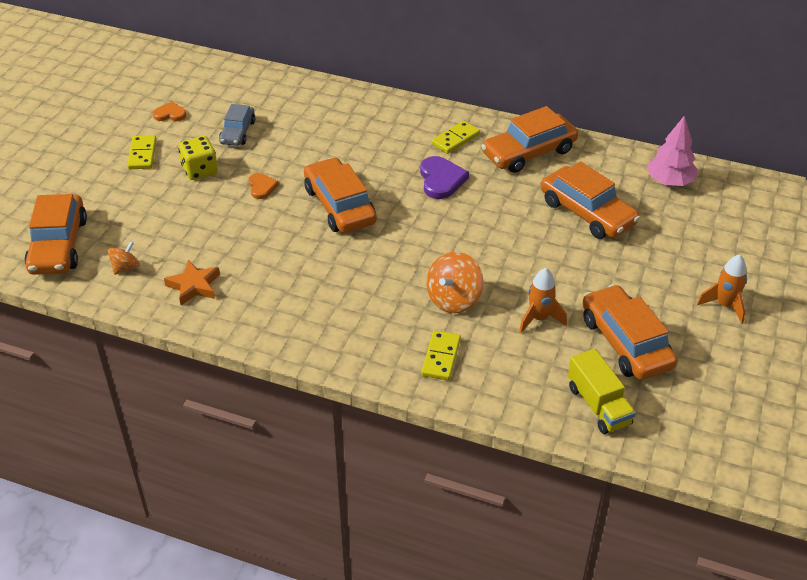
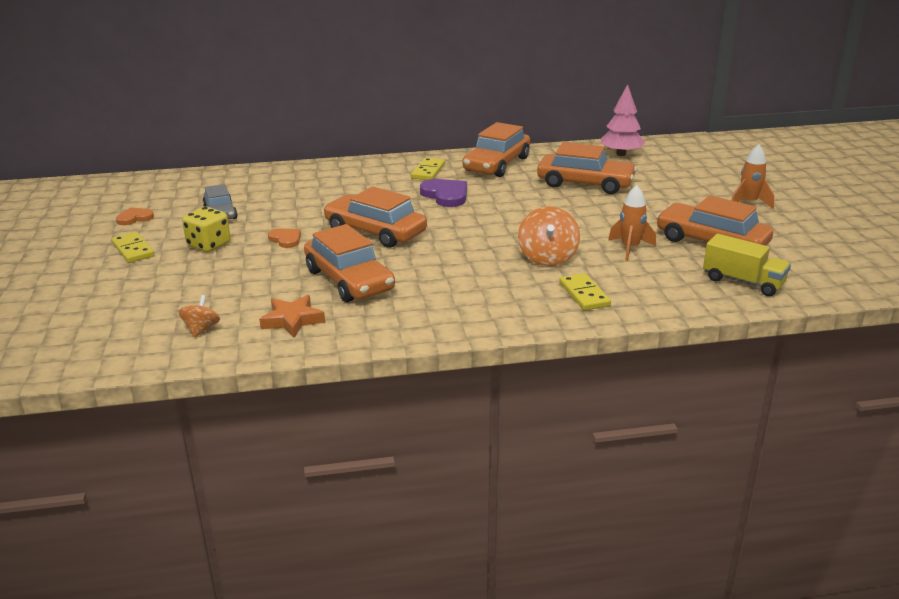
camera: 30 degrees left, 15 degrees down
(58, 245) = (102, 336): orange car -> orange car (349, 280)

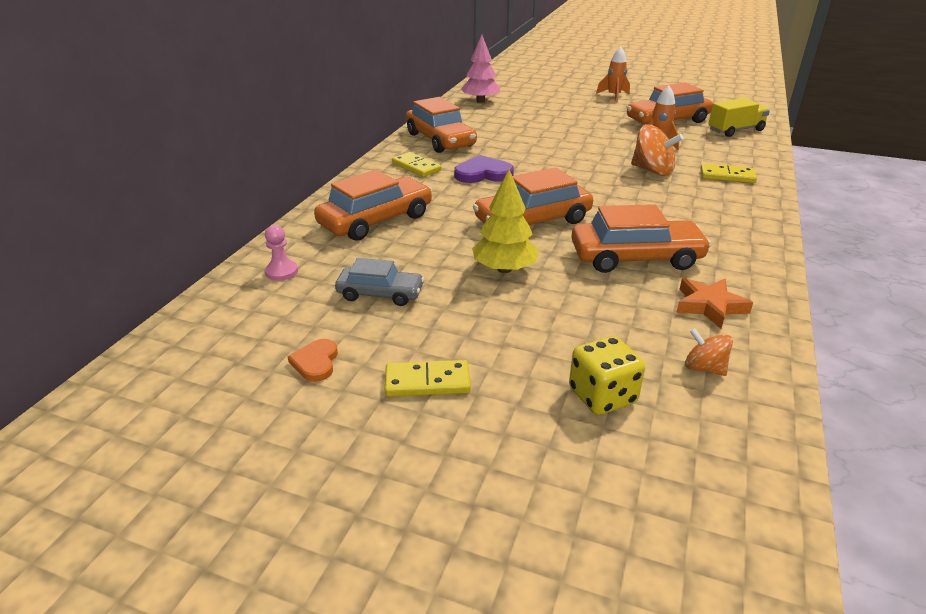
camera: 60 degrees left, 5 degrees up
(209, 245) = (470, 320): yellow dice -> yellow dice (602, 396)
(225, 181) = (281, 272): none -> pink pawn
(285, 239) = (504, 269): orange heart -> yellow tree
(585, 183) = (523, 125): orange car -> orange car (376, 220)

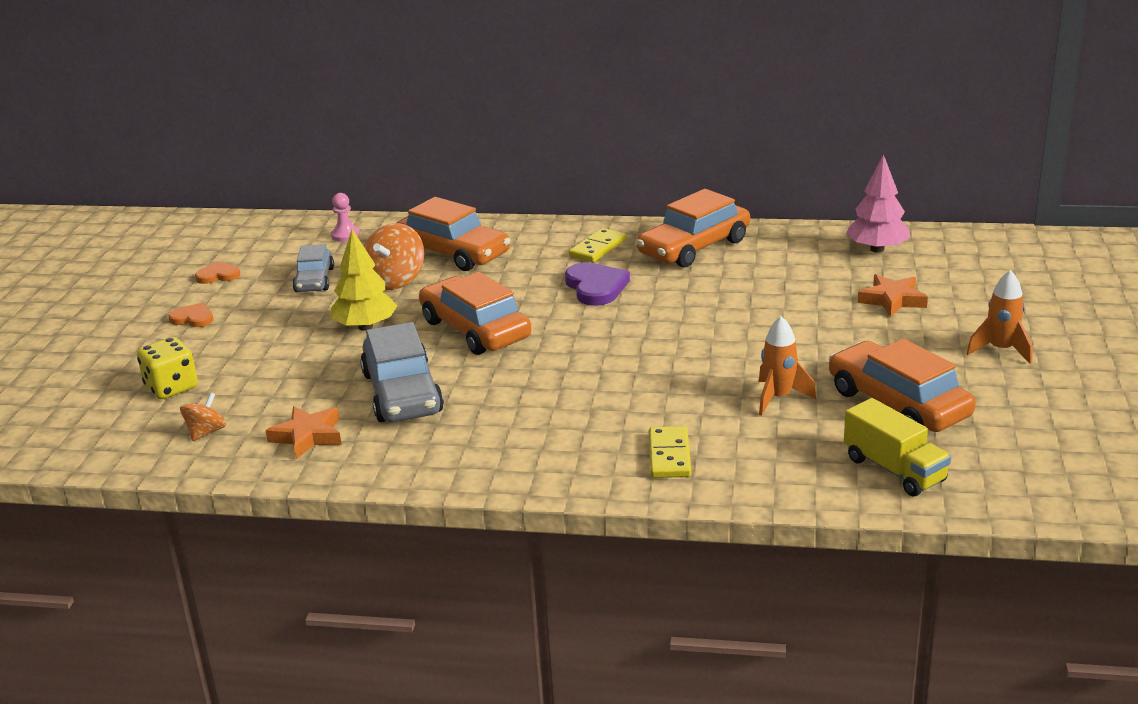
camera: 80 degrees right, 5 degrees down
(427, 382) = (193, 318): yellow domino -> orange heart
(547, 106) = (892, 300): none -> orange star
(636, 257) = (402, 393): orange car -> grey car
(652, 171) = (661, 396): orange spinning top -> orange spinning top (395, 281)

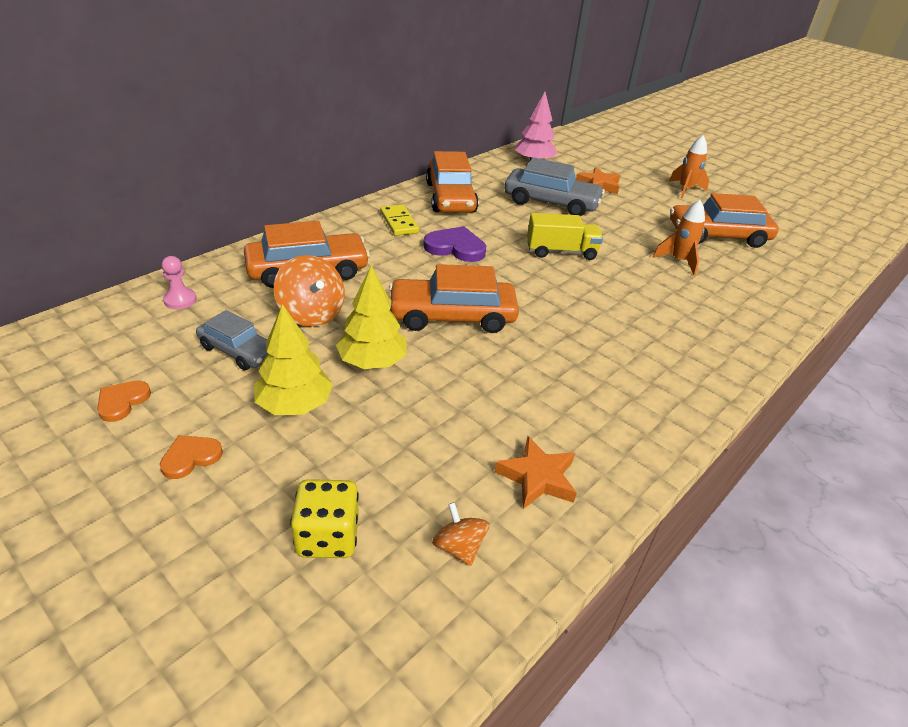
camera: 60 degrees left, 10 degrees up
(280, 324) = (294, 405): none -> yellow tree
(402, 393) = (516, 392): grey car -> grey car (551, 202)
(669, 455) = (720, 325): yellow domino -> none
(894, 470) = (790, 269): yellow truck -> yellow truck (561, 251)

